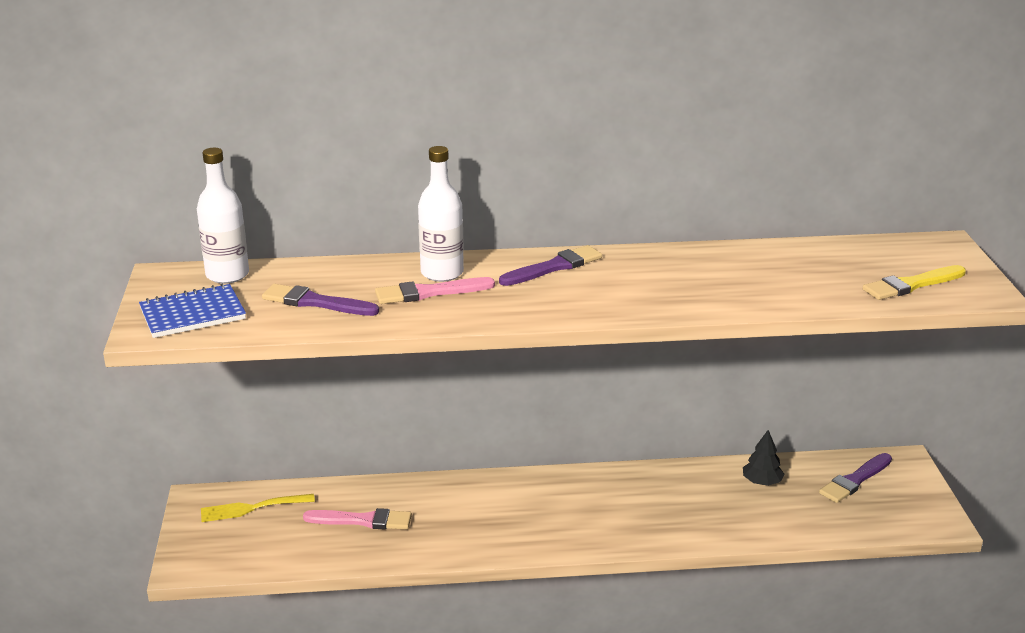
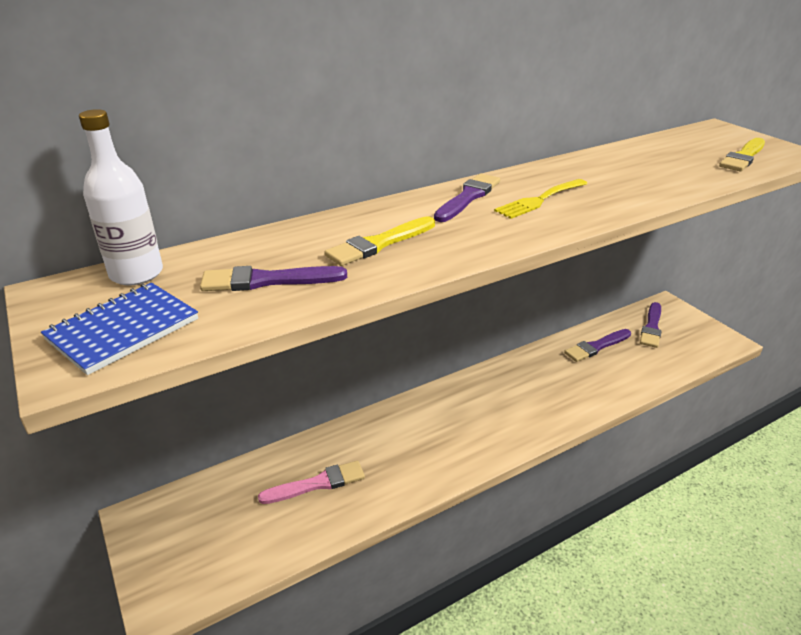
camera: 25 degrees left, 5 degrees up
(252, 508) = (200, 508): yellow fork -> yellow fork (539, 200)
(429, 292) = (379, 244): pink brush -> yellow brush
(442, 273) = (372, 223): white bottle -> none
(762, 482) = (596, 346): black tree -> purple brush

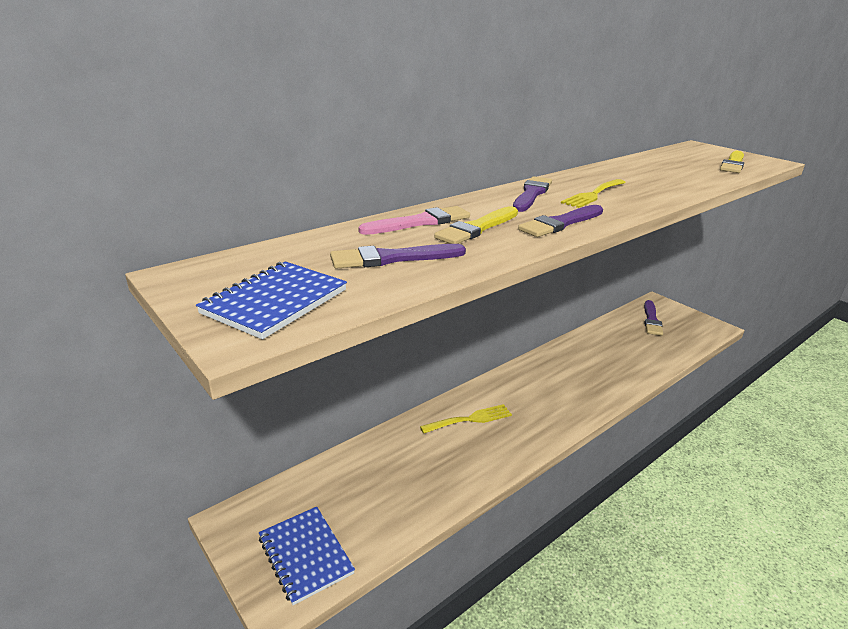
camera: 10 degrees left, 5 degrees down
(136, 274) = (260, 258): white bottle -> none
(196, 561) = (305, 555): none -> blue notebook
(317, 484) = (403, 472): pink brush -> pink brush (420, 222)
(404, 431) = (470, 419): none -> yellow fork
(596, 346) = (612, 338): purple brush -> purple brush (561, 223)

